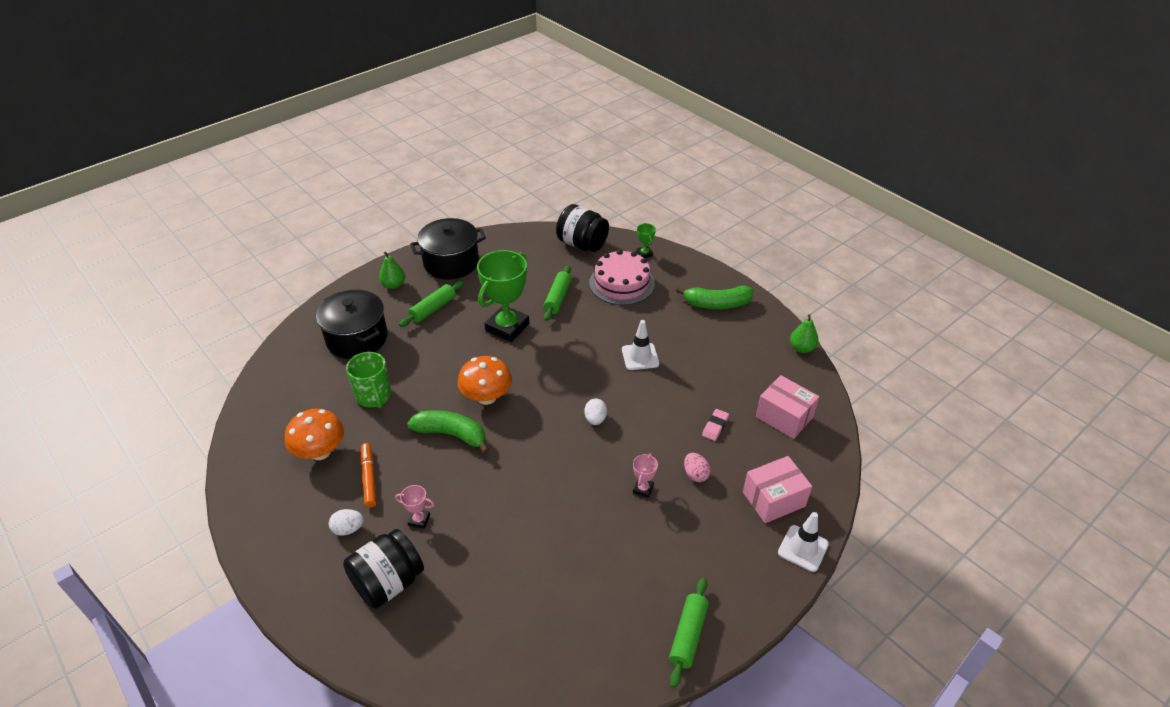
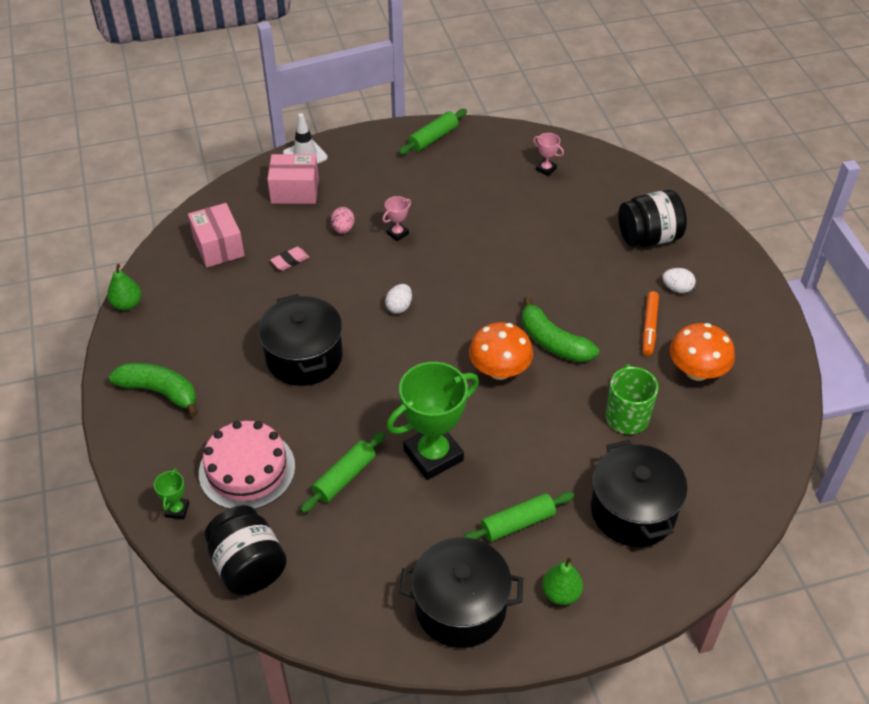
camera: 155 degrees left, 5 degrees up
(419, 520) = (610, 275): pink trophy -> pink trophy (546, 169)
(640, 357) = (304, 357): white traffic cone -> black pot

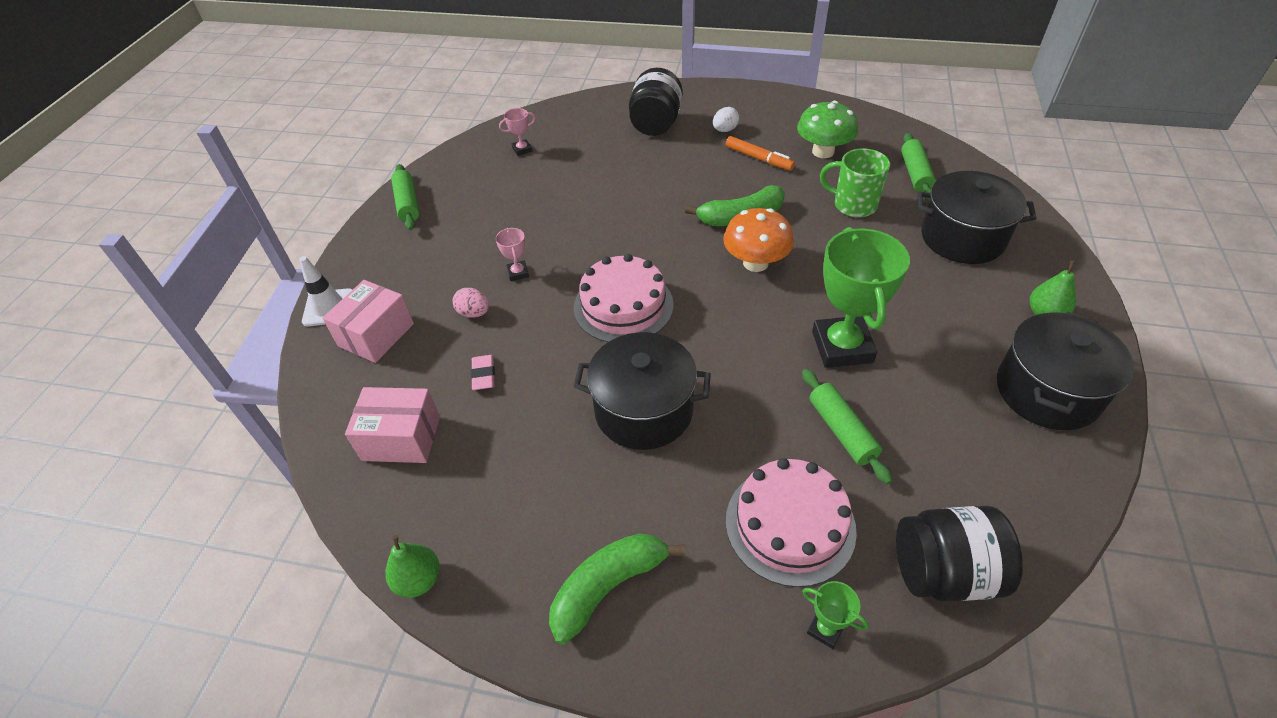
camera: 60 degrees left, 0 degrees up
(399, 307) = (623, 306): white egg -> pink cake
(517, 523) = (952, 315): green rolling pin -> green rolling pin (915, 174)
(697, 371) = (823, 151): orange mushroom -> green mushroom

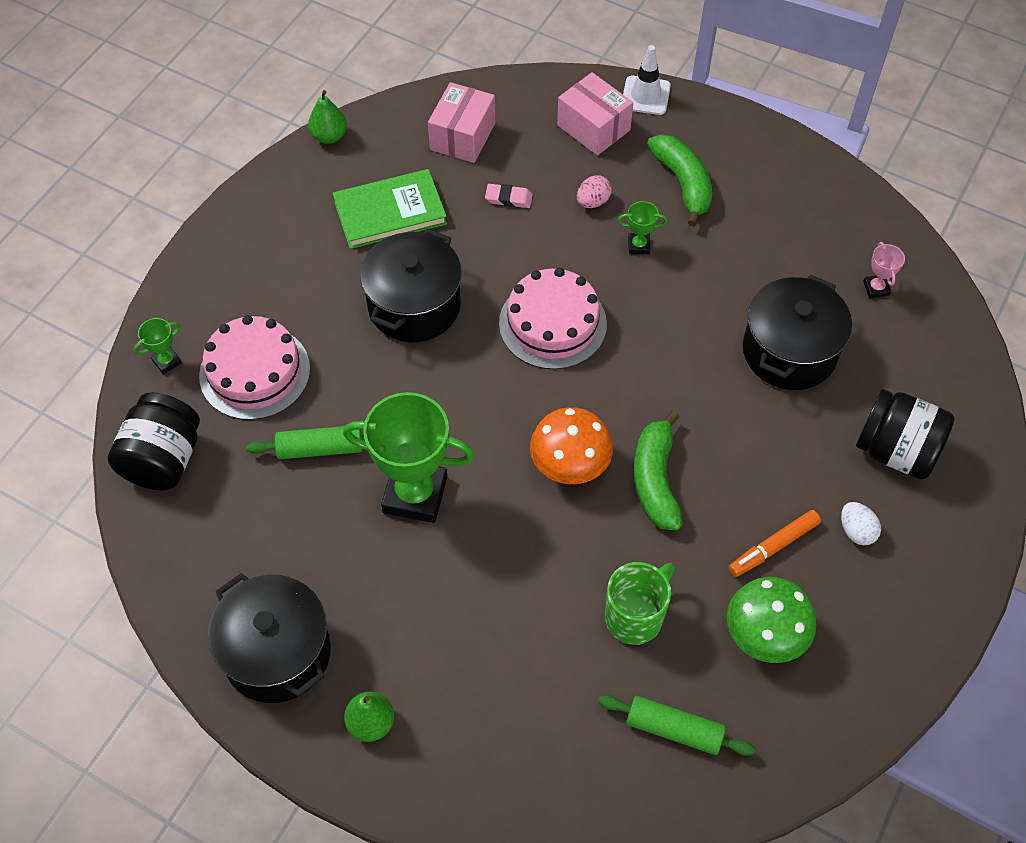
camera: 105 degrees right, 10 degrees up
(407, 204) = (796, 166): green rolling pin -> none
(518, 273) = (639, 245): pink trophy -> green trophy
(527, 471) = (390, 212): none -> green book
(608, 586) = (267, 242): green banana -> green banana (683, 183)
(962, 238) = (526, 711): black pot -> black pot (789, 351)

